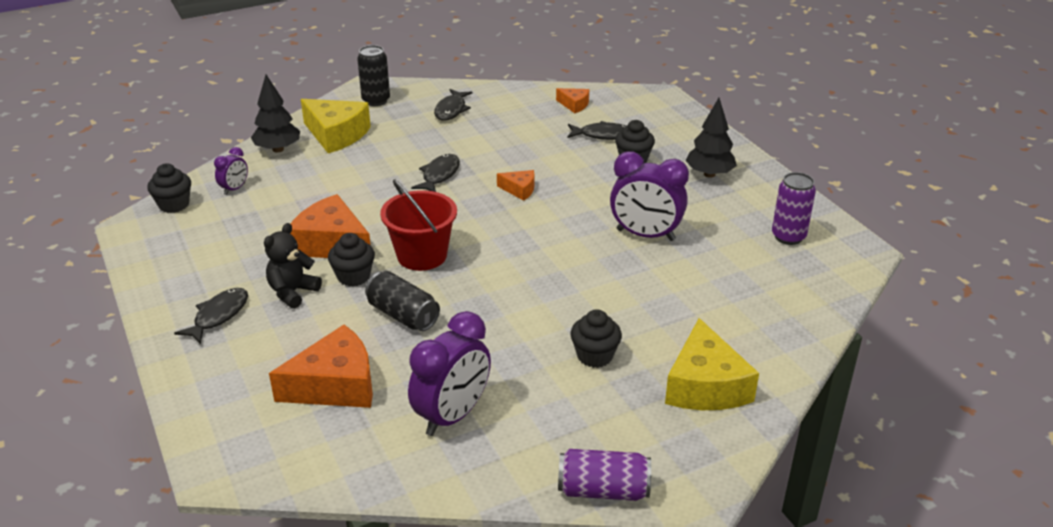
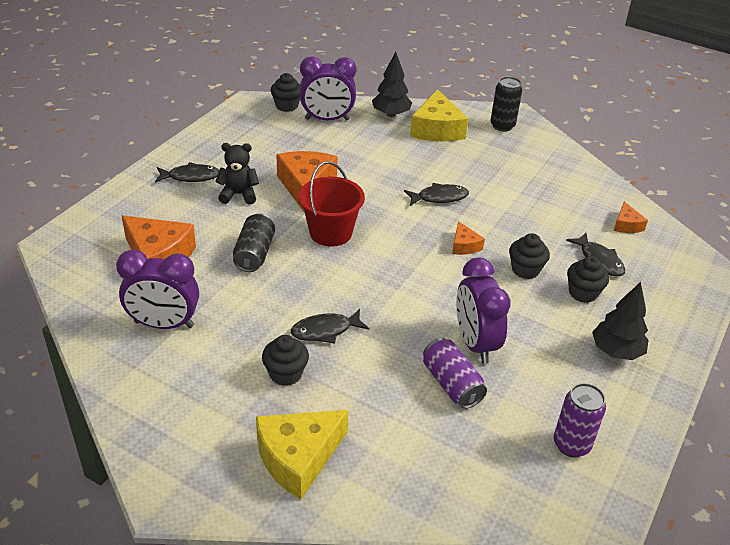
camera: 55 degrees right, 5 degrees up
(234, 189) = (327, 119): purple clock -> purple clock, size x2.00
(353, 276) = (278, 212): black cupcake -> black cupcake (525, 270)
(451, 110) = (534, 165): black fish -> black fish (325, 330)
(603, 490) = (133, 438): purple can -> purple can (451, 384)

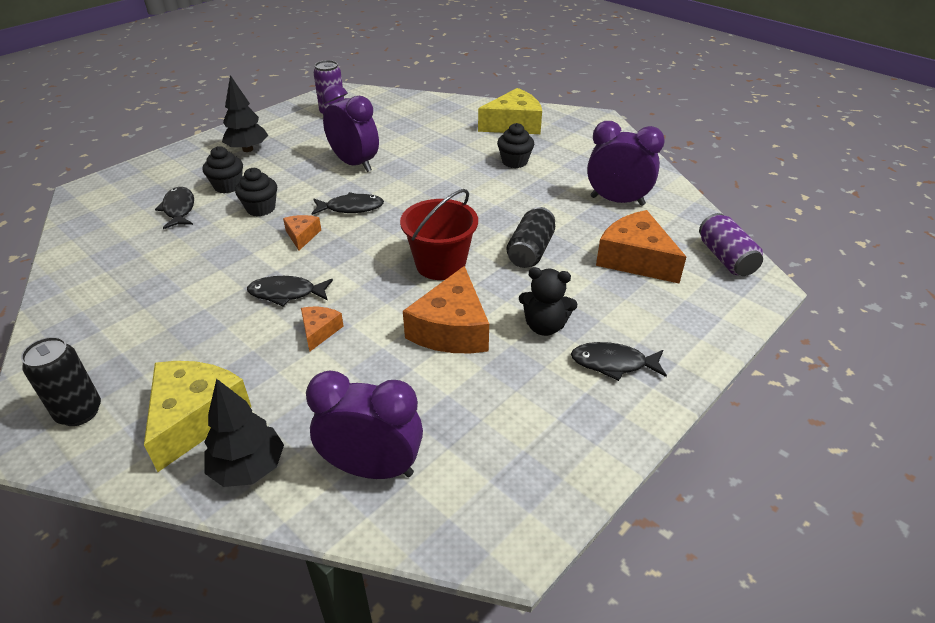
camera: 165 degrees left, 0 degrees up
(286, 106) = (438, 521): black cupcake -> none
(325, 330) = (475, 183): black fish -> black fish (351, 208)
(451, 384) = (390, 145): purple can -> purple can (725, 258)
(475, 343) = (354, 164): purple clock -> purple clock turned 45 degrees counterclockwise
(626, 225) = (105, 238): orange cheese -> orange cheese (319, 331)

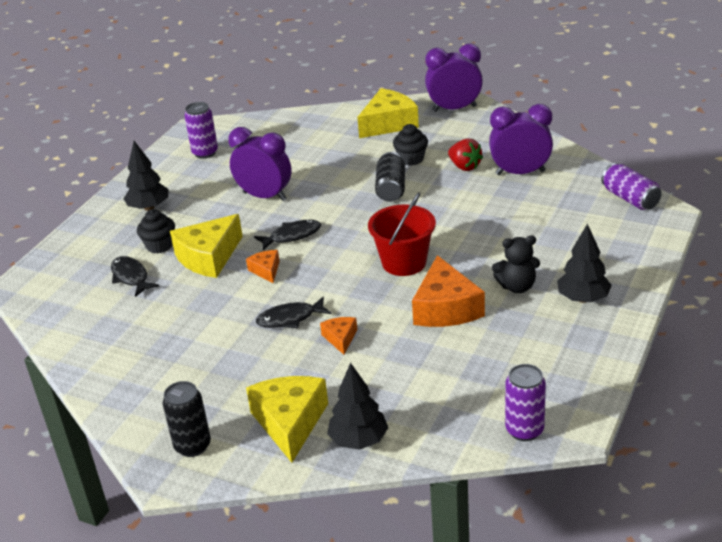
camera: 15 degrees left, 5 degrees down
(261, 208) = (208, 257): black cupcake -> yellow cheese
(372, 468) = (450, 414): purple clock -> purple clock (454, 109)
(446, 524) = (524, 430): none -> purple can
(530, 251) = (472, 232): black can -> black can (391, 189)
(563, 181) = (464, 166): none -> red strawberry
(613, 363) = (583, 299): black fish -> black tree
(635, 259) = (560, 217): orange cheese -> none

